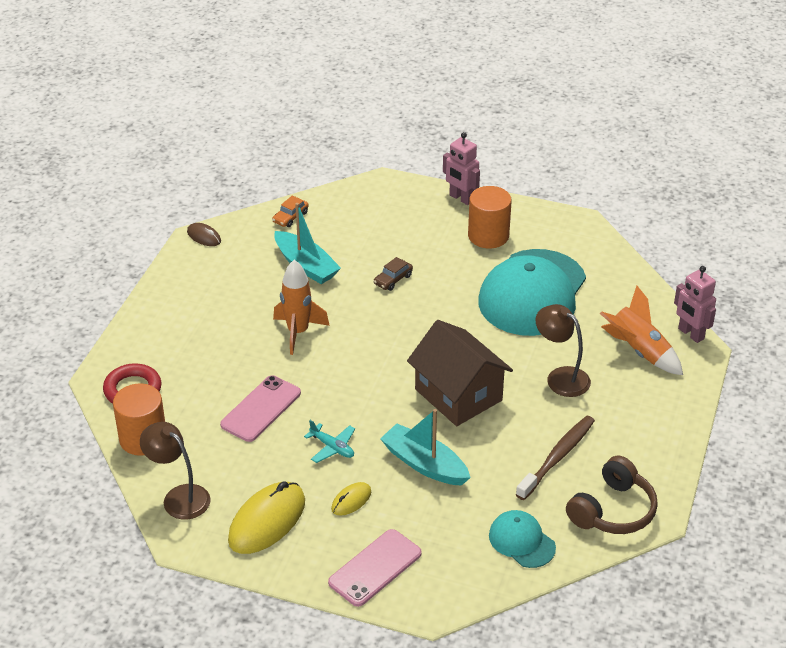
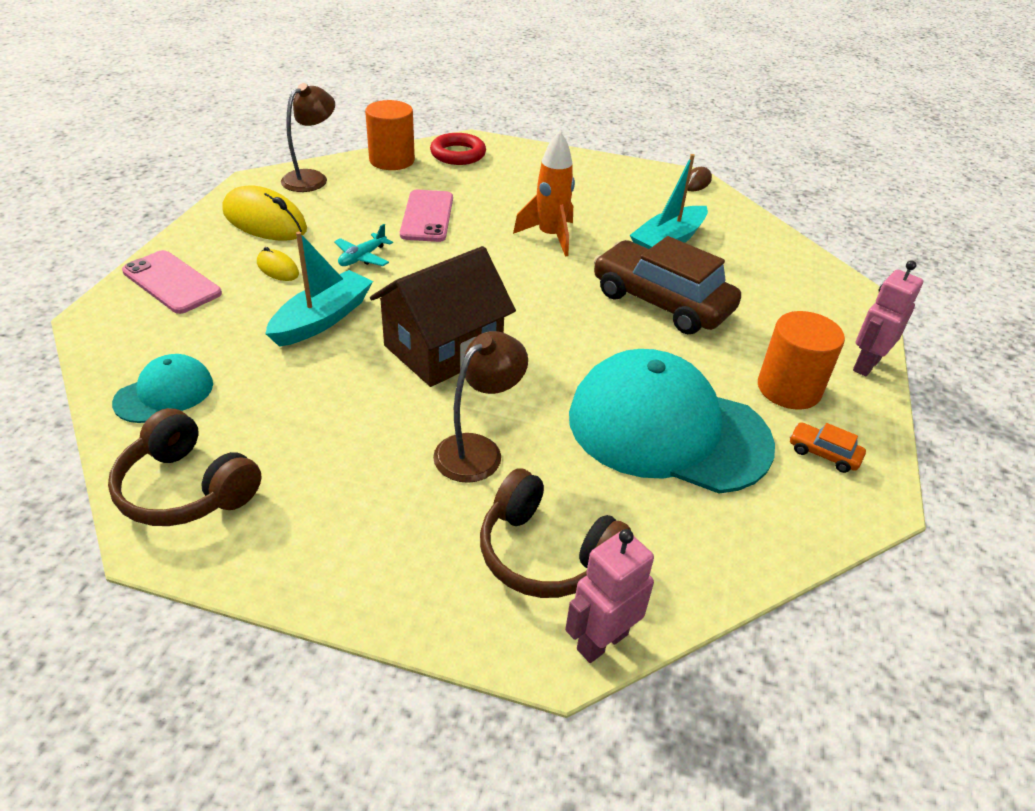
camera: 85 degrees right, 0 degrees up
(261, 409) = (427, 216): pink phone -> pink phone turned 60 degrees clockwise
(290, 217) = (754, 231): orange car -> orange car (823, 453)
(393, 279) = (661, 302): brown car -> brown car, size x2.47
(557, 457) = (309, 435): brown toothbrush -> none
(639, 351) = (545, 553): orange rocket -> brown headphones

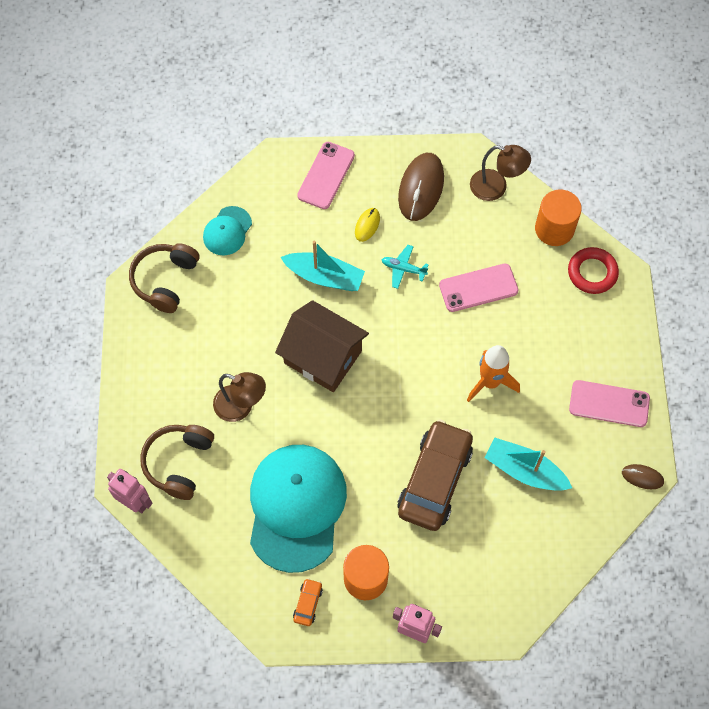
camera: 75 degrees right, 25 degrees up
(164, 393) = (227, 231): turquoise cap -> turquoise cap turned 90 degrees clockwise
(265, 221) = (421, 188): yellow mouse -> brown mouse
(609, 180) = (609, 404): none -> pink phone

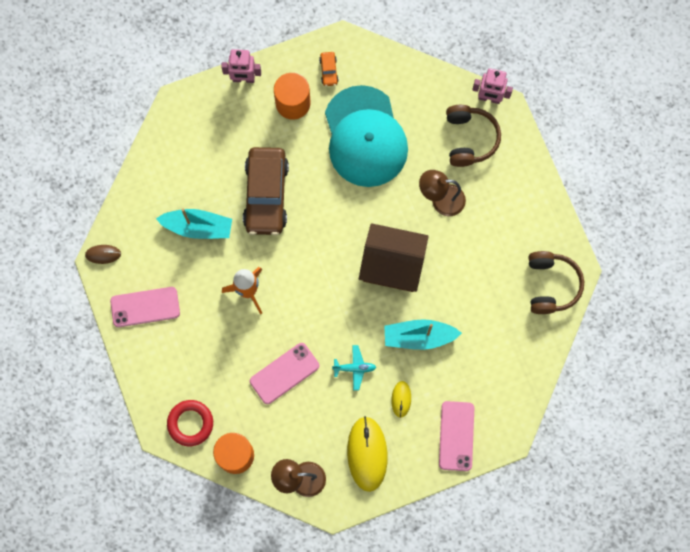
camera: 160 degrees right, 10 degrees up
(227, 231) = (519, 349): turquoise cap -> none
(421, 188) = (367, 454): brown mouse -> yellow mouse

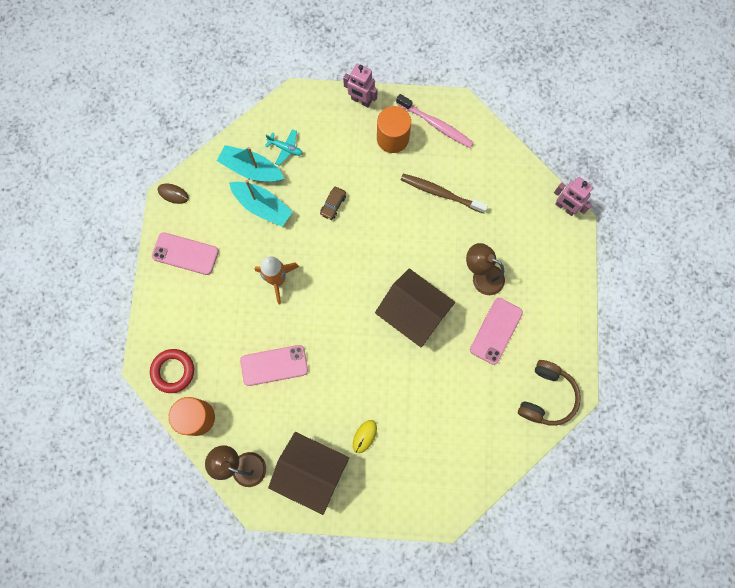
camera: 25 degrees right, 0 degrees up
(266, 195) = (333, 205): brown car -> brown car, size x0.40
(329, 71) = (436, 125): orange car -> pink toothbrush
(354, 368) = (337, 389): turquoise plane -> turquoise plane (285, 148)
(365, 137) = (441, 193): turquoise cap -> brown toothbrush
(367, 454) = (311, 471): yellow mouse -> brown house
(419, 337) = (406, 388): turquoise boat -> turquoise boat (251, 169)
(456, 436) = (398, 493): pink phone -> pink phone (496, 331)
(469, 139) = (531, 235): brown headphones -> none

